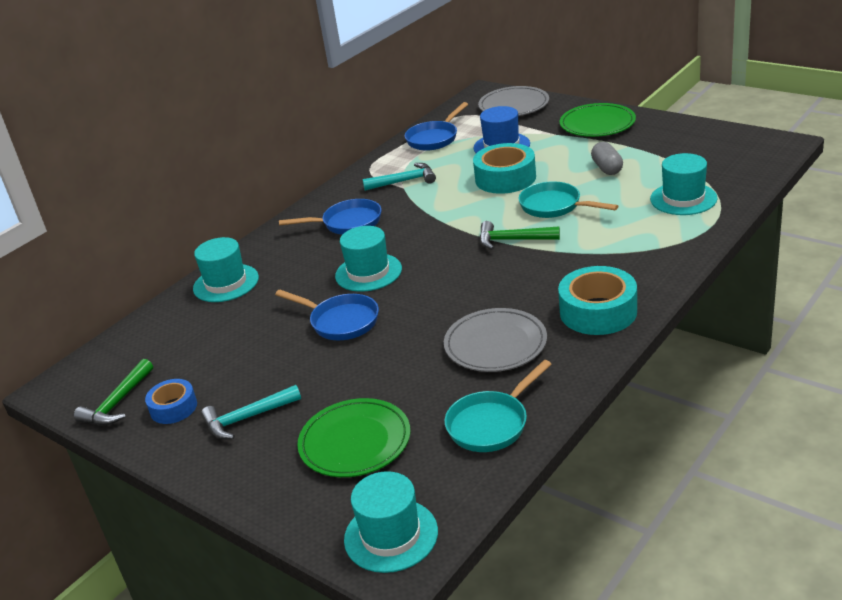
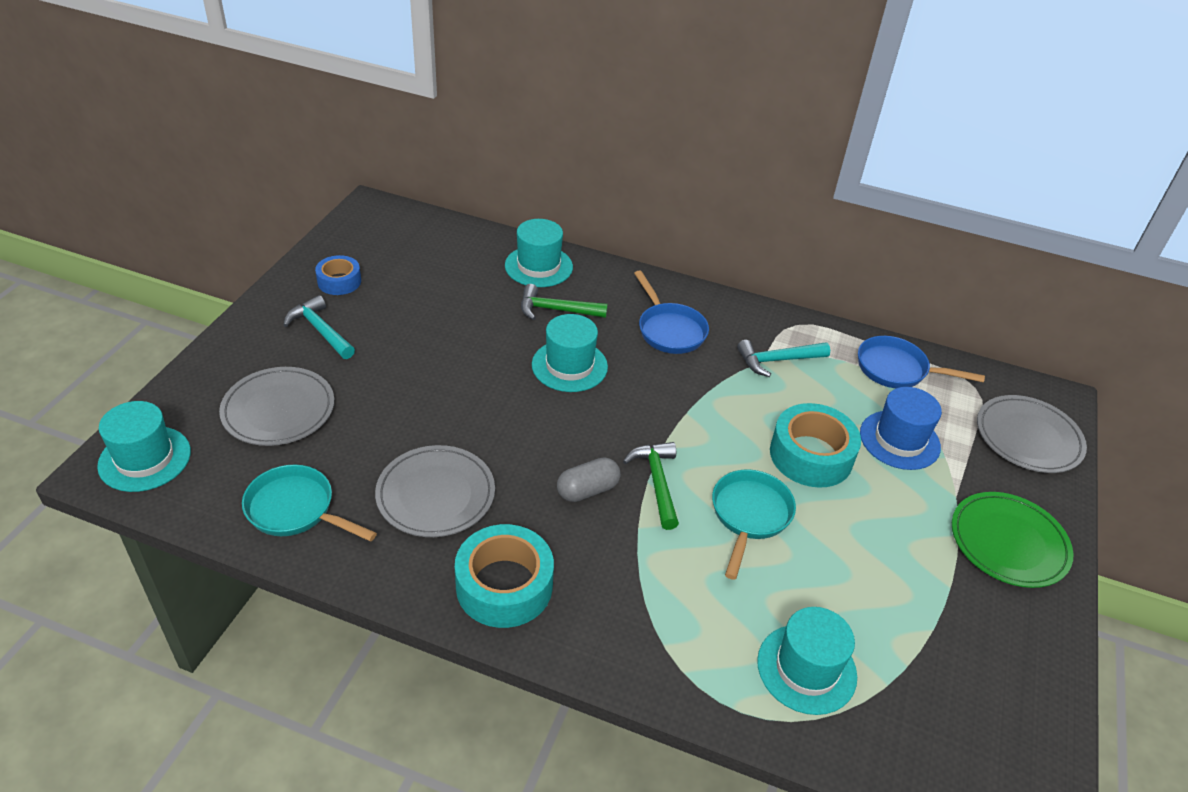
camera: 65 degrees right, 10 degrees up
(117, 403) = (348, 247): green hammer -> green hammer (556, 310)
(340, 321) = (475, 362): blue pan -> none
(355, 442) = (278, 410): green plate -> grey plate
(404, 181) = (777, 360): turquoise hammer -> turquoise hammer turned 105 degrees clockwise
(607, 168) = (872, 566): grey capsule -> grey capsule (587, 490)

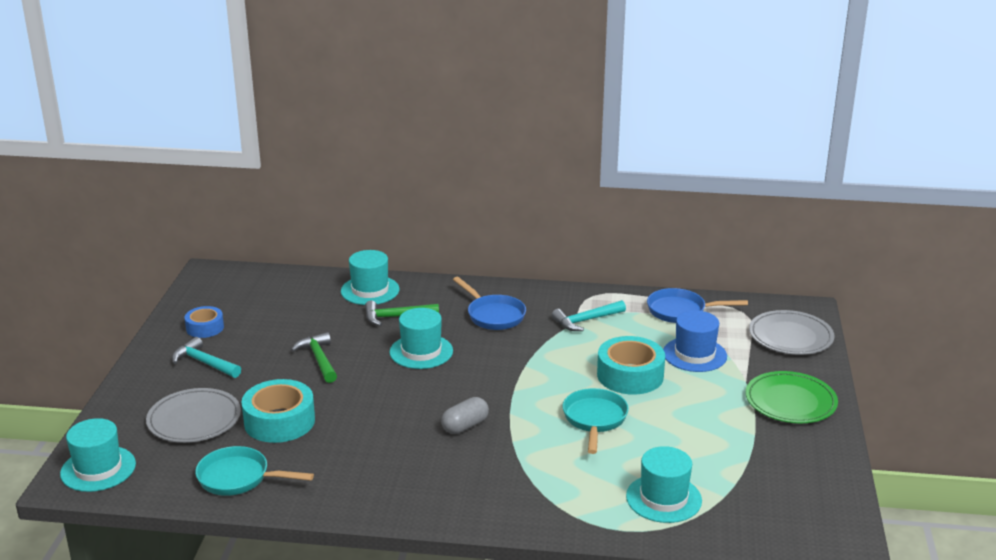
camera: 10 degrees left, 15 degrees down
(436, 494) = (346, 449): grey plate -> none
(504, 586) = (422, 493): turquoise tape -> turquoise tape (279, 421)
(657, 482) = (517, 412): green hammer -> green hammer (319, 359)

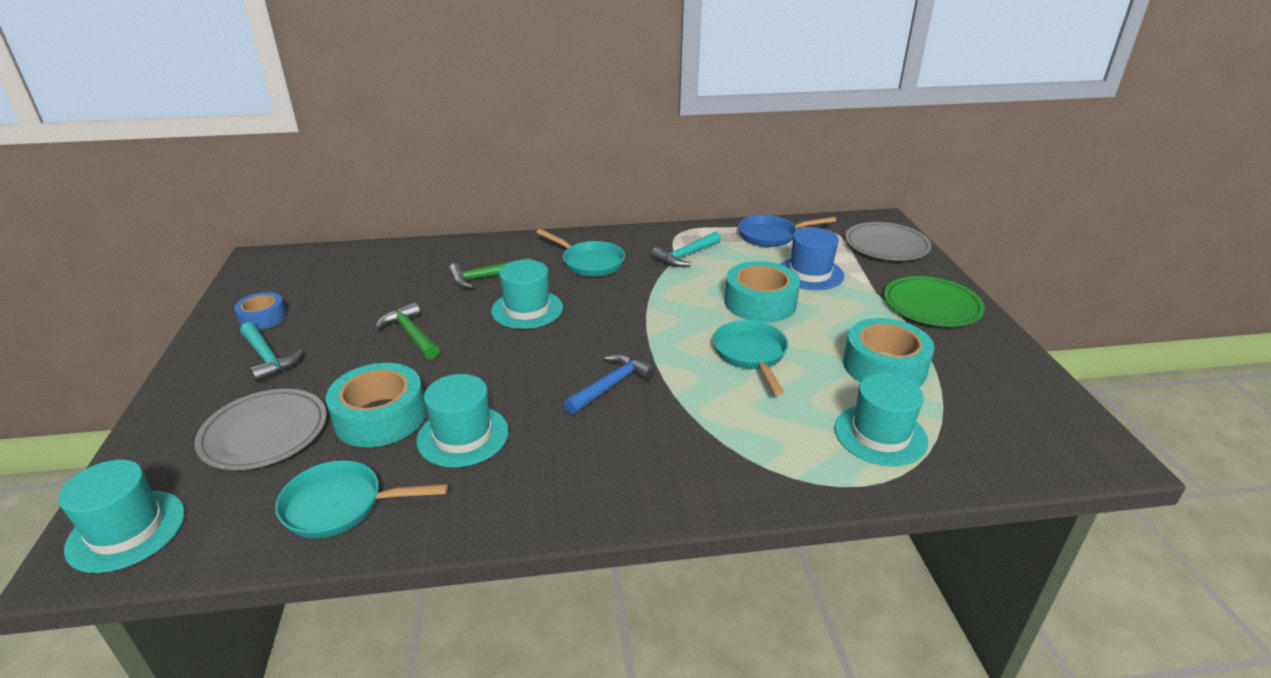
camera: 15 degrees left, 5 degrees up
(204, 363) = (268, 358): turquoise hammer -> turquoise hammer turned 150 degrees counterclockwise
(370, 290) = (448, 255): turquoise hat -> turquoise hat (463, 436)
(465, 426) = (611, 385): grey capsule -> blue hammer
(493, 315) = (589, 263): blue pan -> turquoise pan
(705, 447) = (884, 366): none -> turquoise tape

